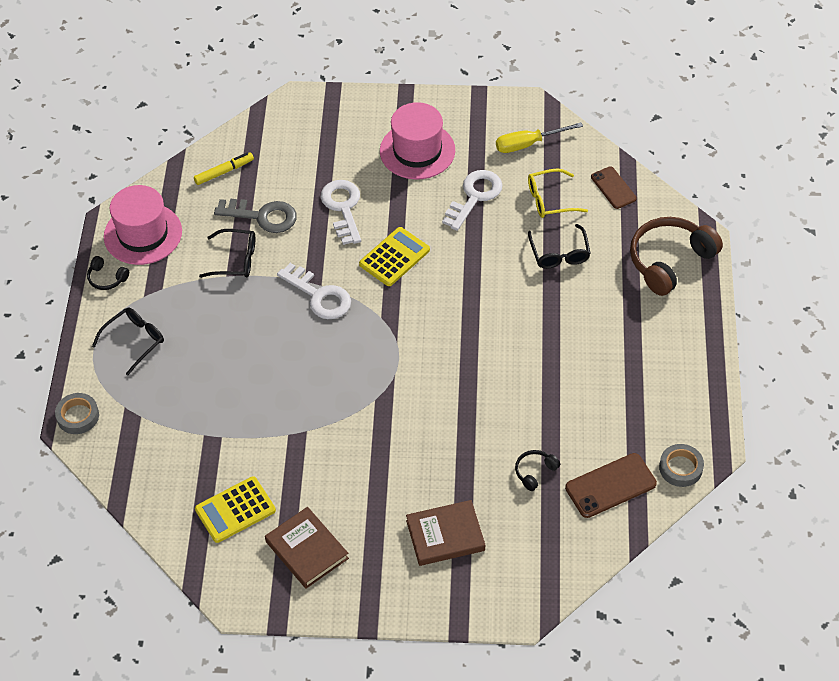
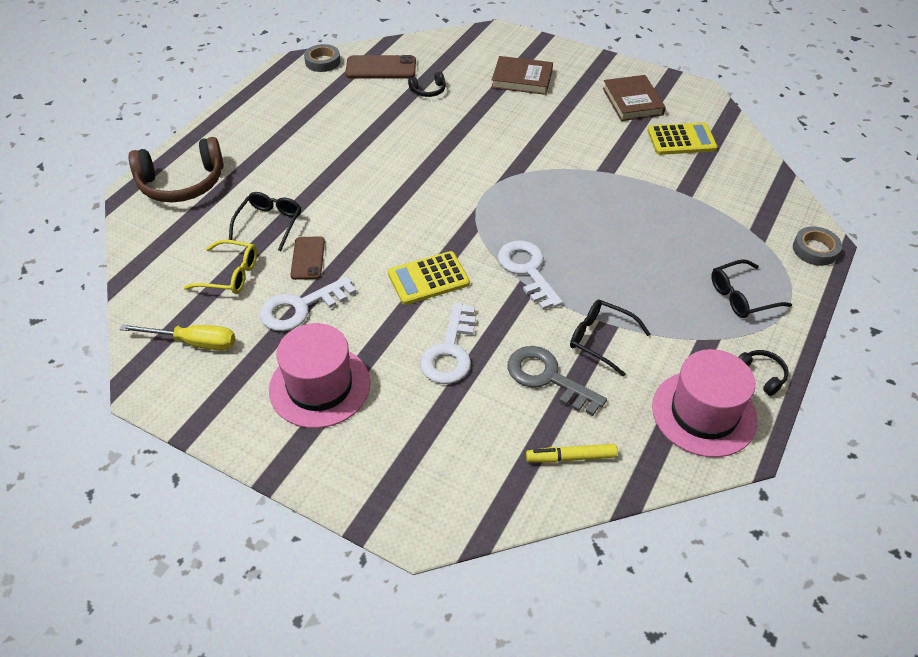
camera: 155 degrees left, 5 degrees down
(613, 188) = (159, 262): brown phone -> brown phone (308, 258)

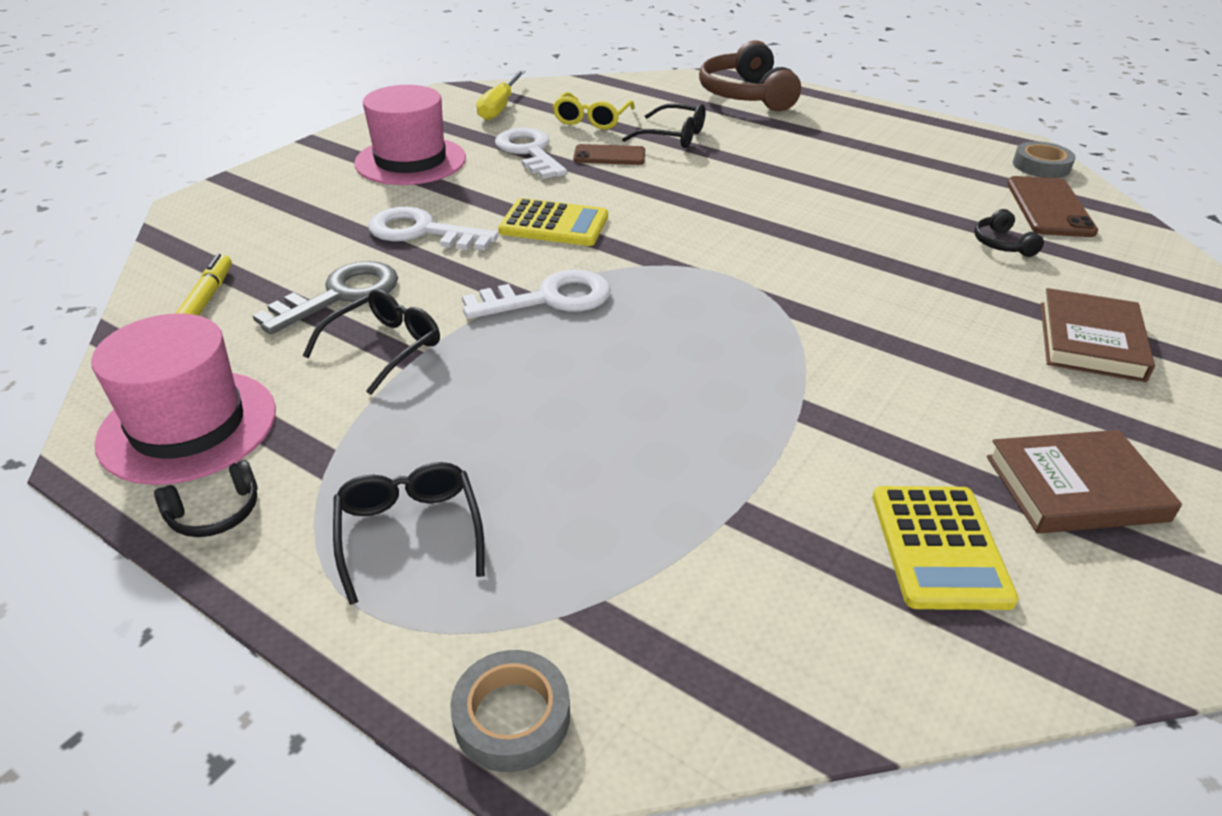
camera: 95 degrees right, 10 degrees down
(428, 278) = (554, 224): yellow calculator -> yellow calculator turned 120 degrees clockwise

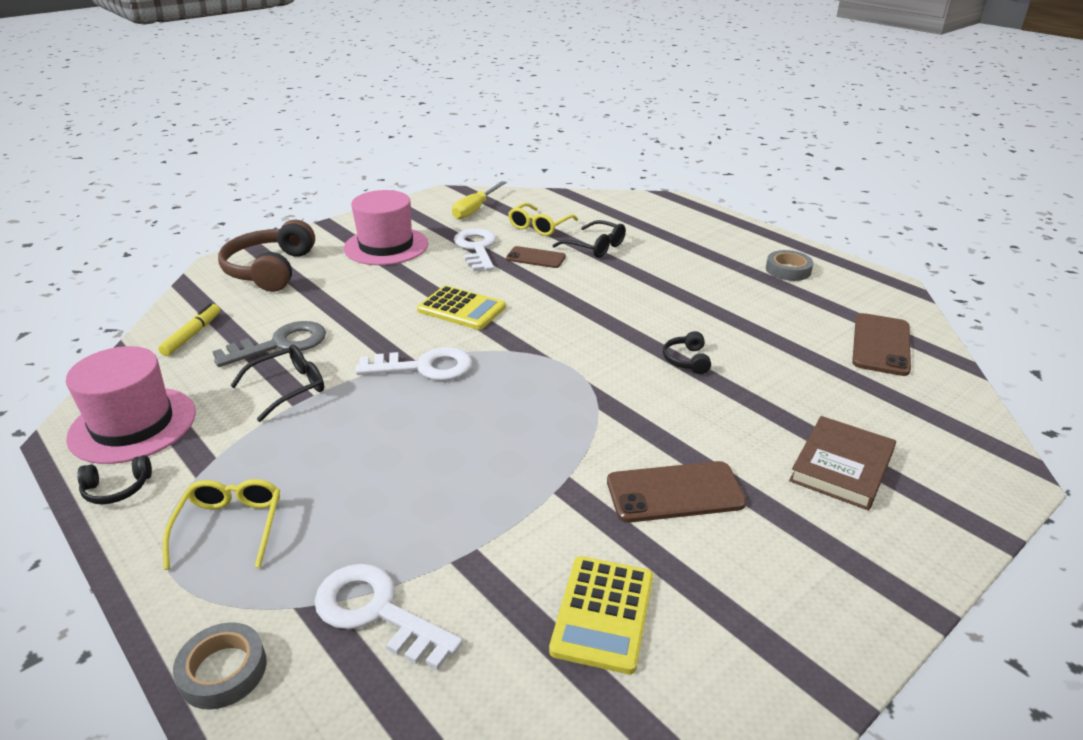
camera: 15 degrees right, 5 degrees down
(409, 533) = (230, 527): black glasses -> yellow glasses
(421, 232) = (363, 303): white key -> white key (376, 612)
(746, 95) = (676, 217): brown headphones -> brown headphones (270, 270)
(934, 397) = (675, 492): none -> brown phone
(1002, 244) = (817, 371): black headphones -> black headphones (687, 360)
(1041, 166) = (897, 306): grey tape -> grey tape (788, 270)
(1075, 488) = (746, 588): brown book -> none

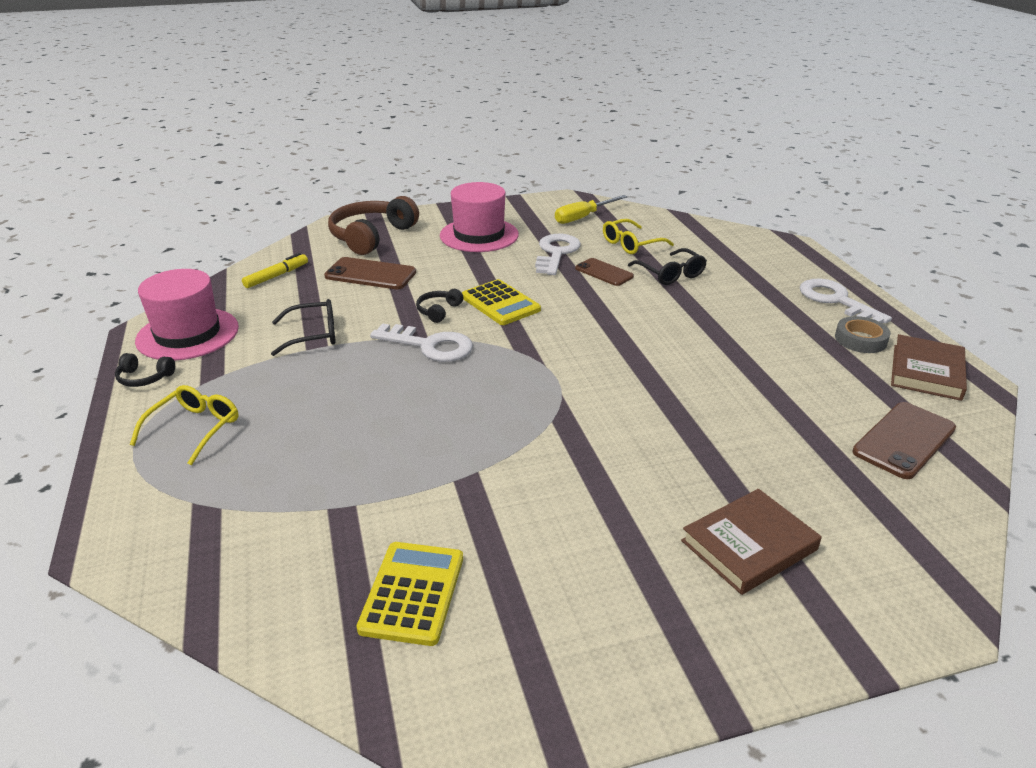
camera: 25 degrees right, 0 degrees up
(223, 671) = (114, 529): grey tape -> none
(281, 344) = (334, 299): grey key -> none
(376, 612) = (244, 527): white key -> white key (836, 300)
(603, 613) = (412, 593): yellow calculator -> yellow calculator turned 150 degrees clockwise
(675, 492) = (560, 515): brown phone -> brown phone (370, 274)
(687, 360) = (673, 400): black headphones -> black headphones (438, 311)
(853, 285) = (926, 372): none -> brown book

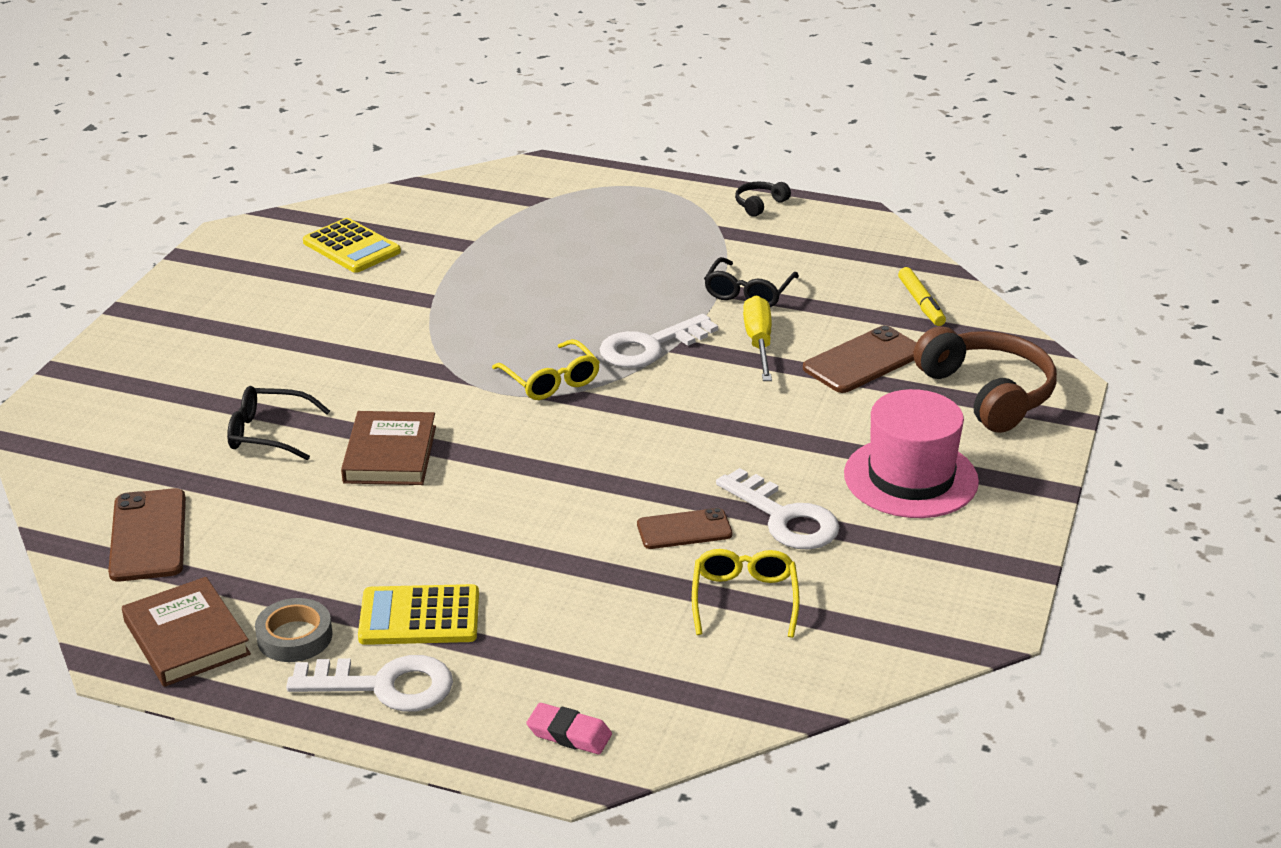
camera: 125 degrees right, 0 degrees up
(188, 334) = (825, 234): pink hat -> none
(194, 429) = (647, 212): yellow glasses -> yellow glasses (551, 381)
(438, 311) = (719, 375): black headphones -> none
(500, 303) = (690, 419): yellow calculator -> yellow calculator (419, 616)
(583, 217) = (889, 602): yellow screwdriver -> yellow screwdriver (759, 343)
(670, 274) = (618, 583): black glasses -> black glasses (268, 433)
(749, 545) = (192, 382): brown book -> brown book (390, 454)
(776, 251) = (569, 734): none -> pink eraser

